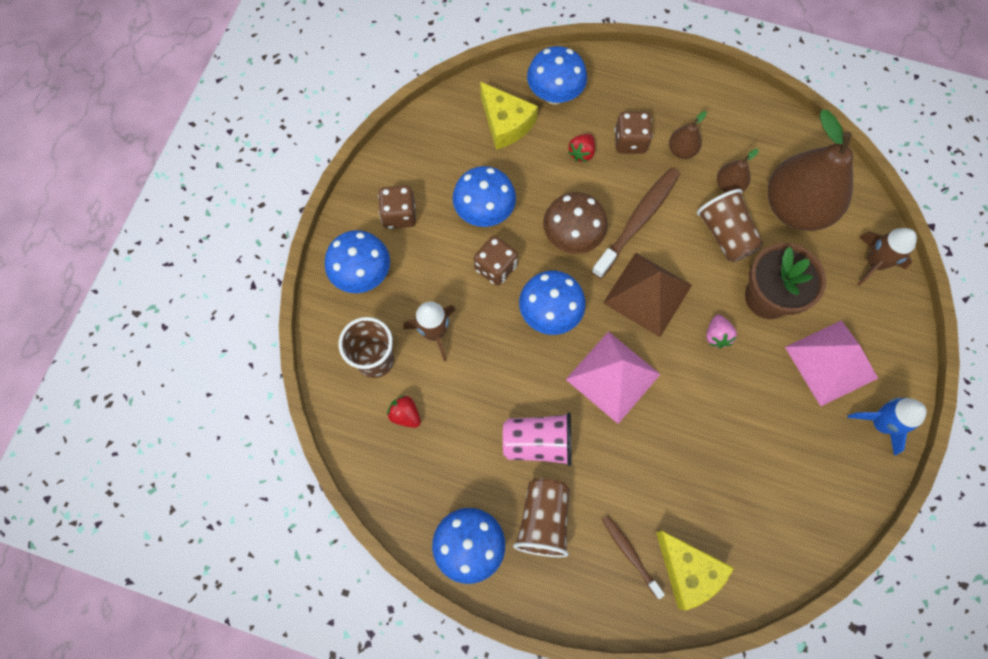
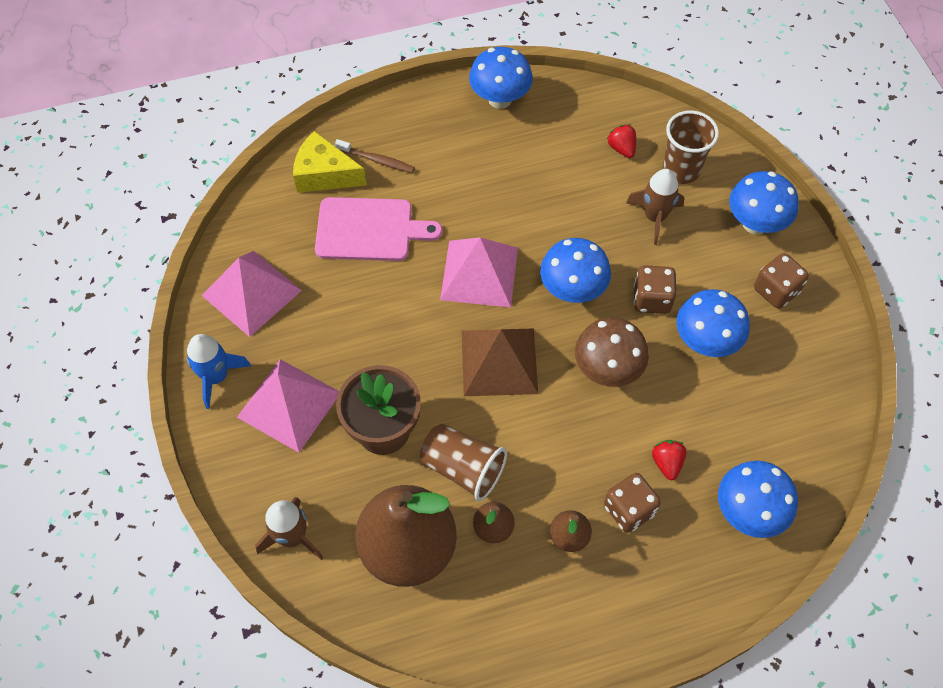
camera: 145 degrees right, 10 degrees down
(405, 414) = (621, 148): red strawberry -> red strawberry turned 120 degrees counterclockwise
(505, 123) = (766, 445): yellow cheese -> none
(538, 442) = (503, 190): pink cup -> none
(543, 520) = (459, 144): brown cup -> none
(637, 221) = (558, 426): brown toothbrush -> none
(680, 481) = (369, 229): none -> pink cutting board
(717, 335) = (410, 363): pink strawberry -> none
(816, 485) = (251, 292): none -> pink pyramid

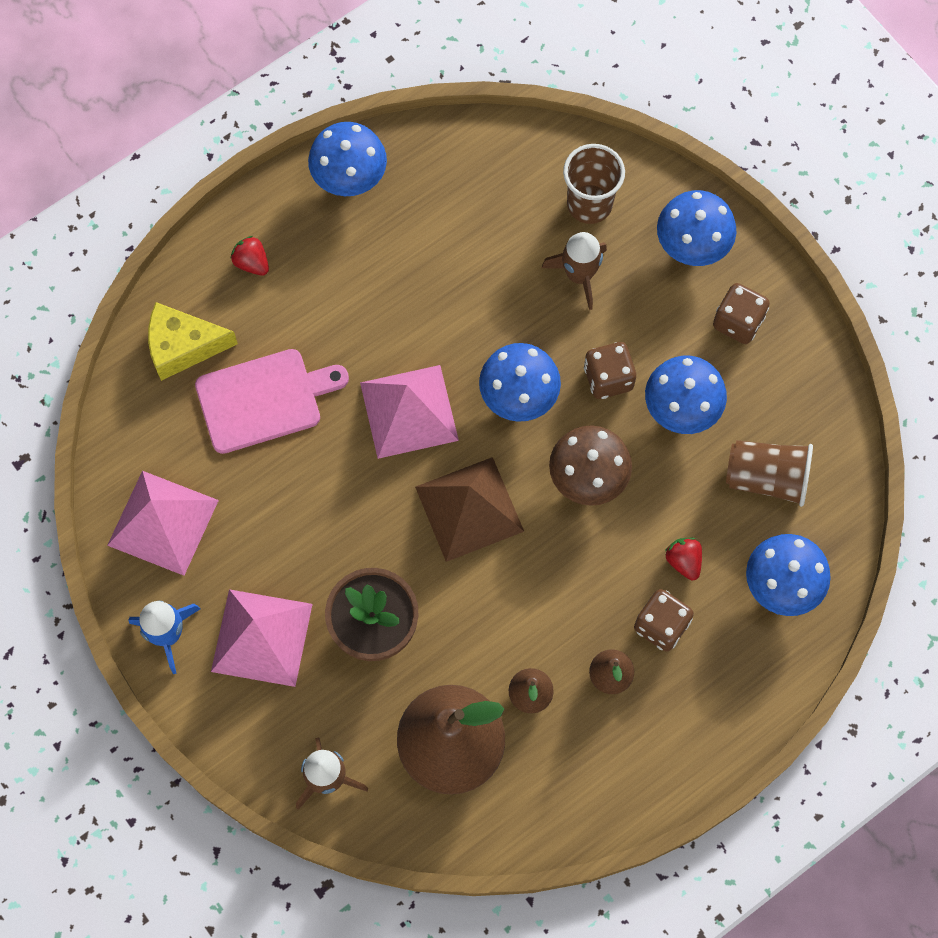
camera: 20 degrees left, 10 degrees up
(377, 160) = (236, 307): brown toothbrush -> none
(463, 468) = (475, 642): brown cup -> brown cup (766, 478)
(621, 148) = (513, 198): red strawberry -> red strawberry (252, 263)

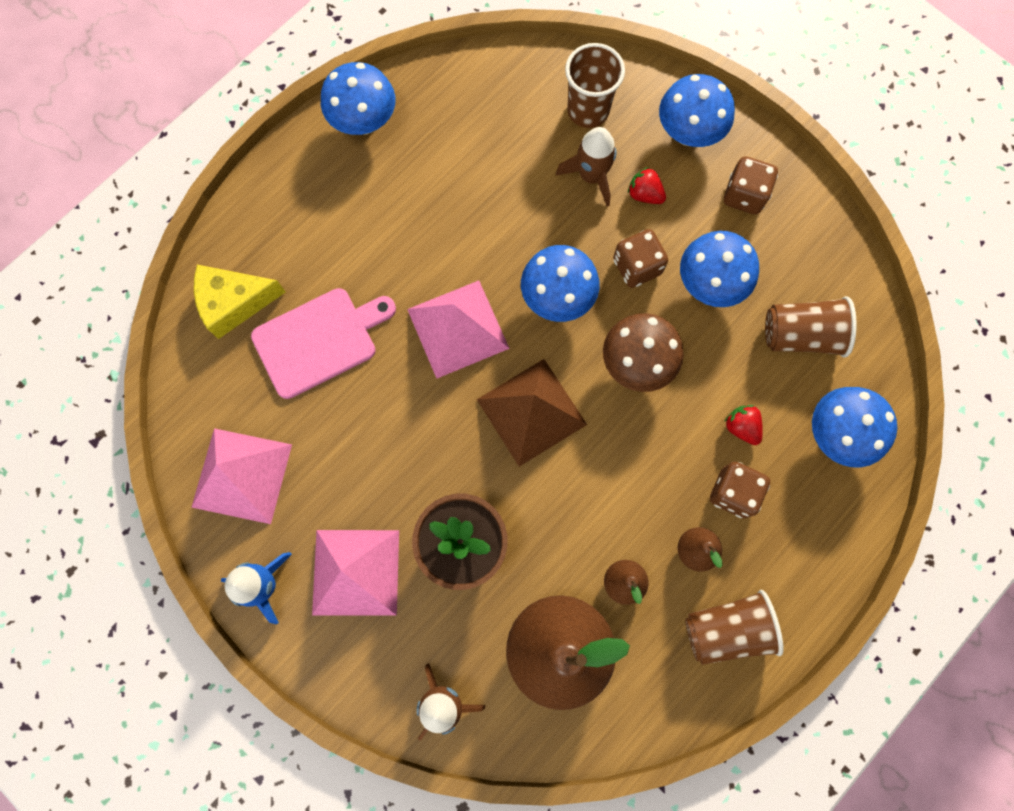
camera: 10 degrees left, 5 degrees up
(252, 263) = (286, 214): red strawberry -> red strawberry (644, 194)
(626, 758) = (726, 629): none -> brown cup

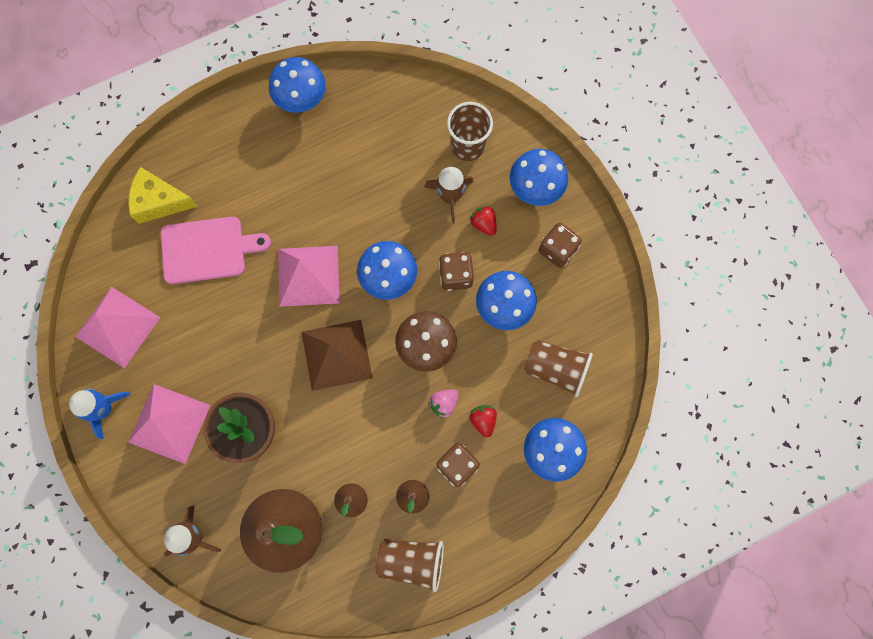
camera: 20 degrees right, 0 degrees up
(686, 424) = (444, 403): none -> pink strawberry

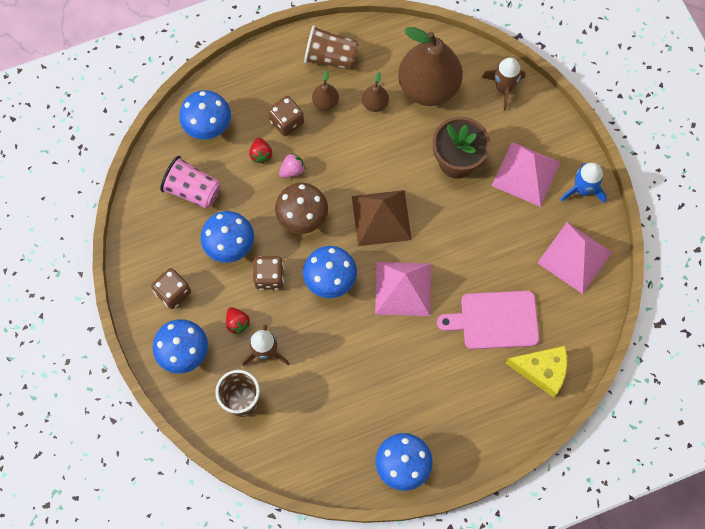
camera: 175 degrees left, 5 degrees down
(555, 369) = (193, 190): brown cup -> pink cup

